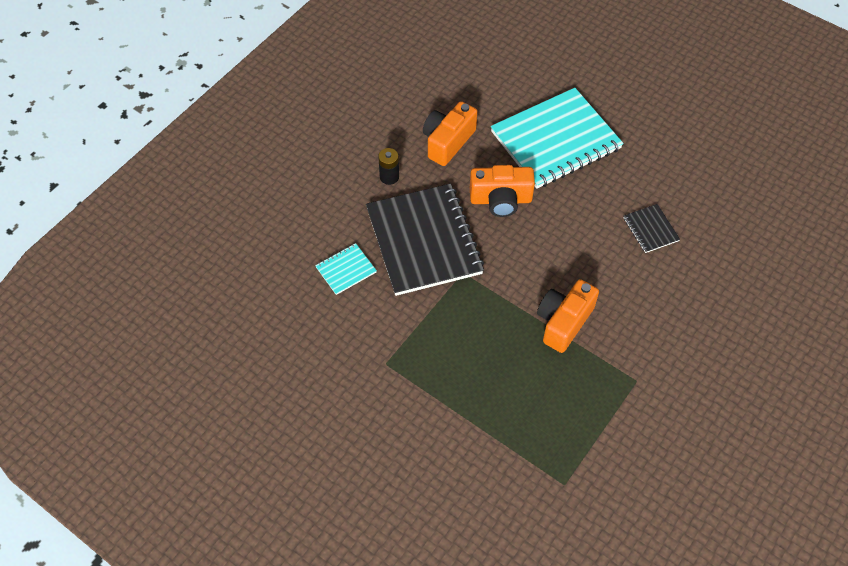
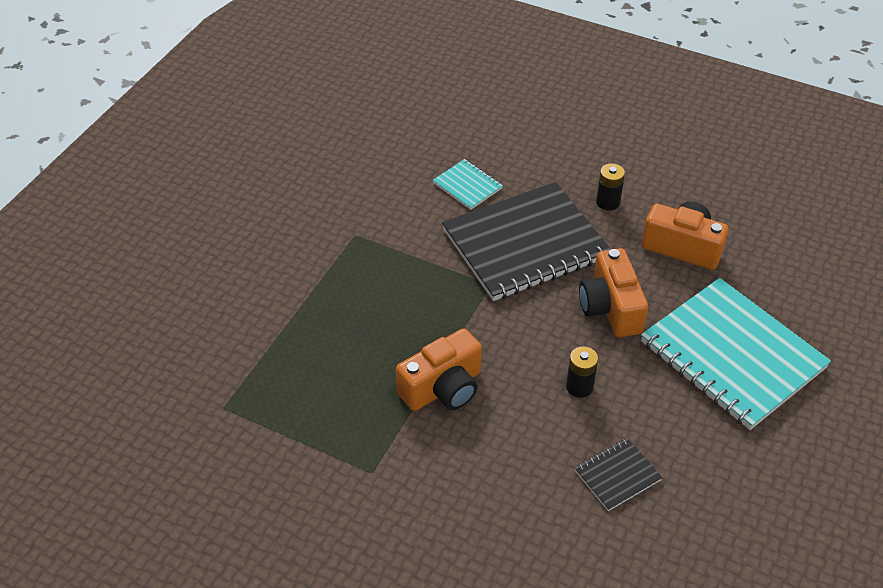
camera: 80 degrees right, 10 degrees down
(563, 322) = (443, 388): orange camera -> orange camera turned 120 degrees clockwise
(572, 235) = (579, 387): none -> black battery

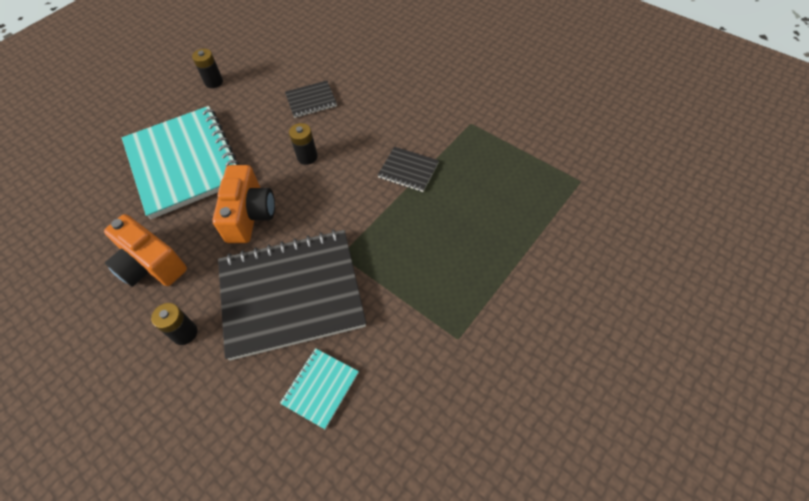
camera: 165 degrees left, 10 degrees up
(443, 388) = (408, 170): orange camera -> black notebook
(467, 186) = (320, 388): turquoise notebook -> turquoise notebook turned 60 degrees clockwise
(786, 486) = (214, 82): none -> black battery

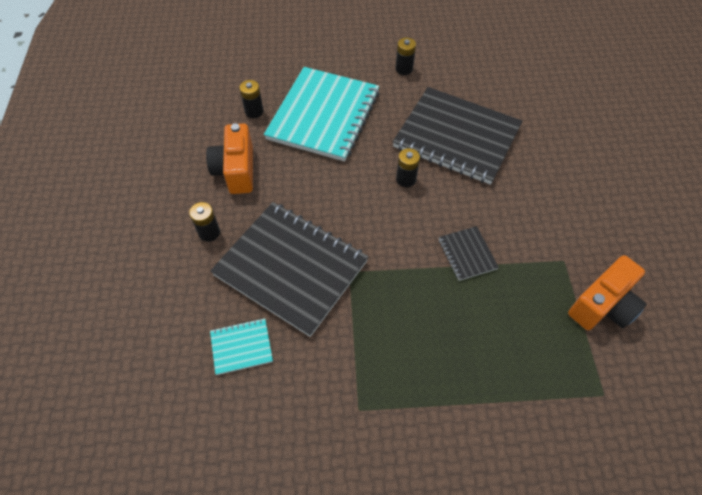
camera: 45 degrees right, 0 degrees up
(112, 207) = (254, 111): none -> black battery
(249, 215) = (324, 189): orange camera -> orange camera (603, 305)
(311, 100) = (456, 137): black notebook -> black notebook, size x2.32

